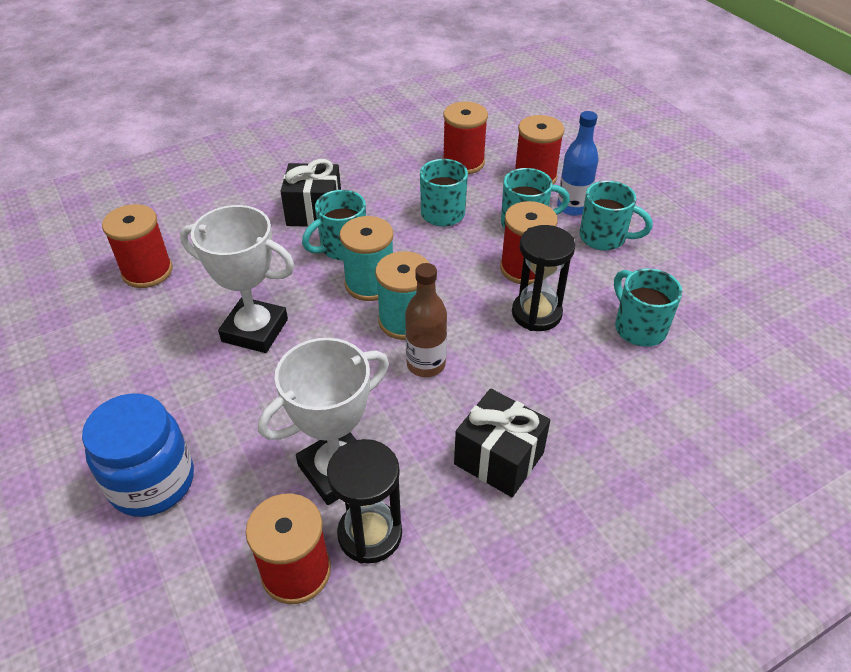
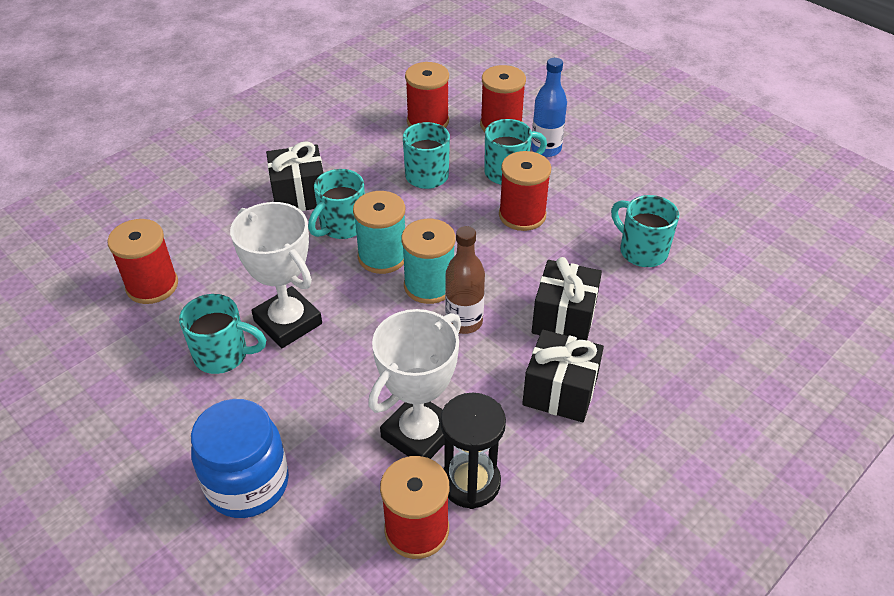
camera: 15 degrees left, 0 degrees up
(255, 330) = (288, 322): white trophy -> white trophy turned 45 degrees clockwise
(530, 382) = (564, 318): none -> black gift
(536, 313) = (547, 255): black hourglass -> none
(604, 238) = (584, 173): turquoise mug -> turquoise mug (223, 355)

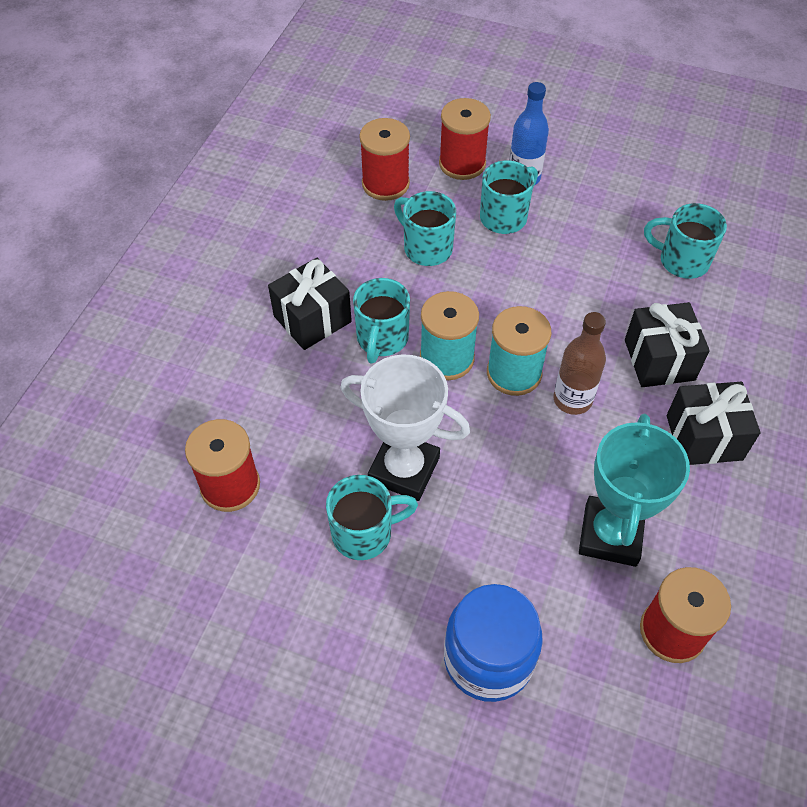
camera: 25 degrees left, 10 degrees up
(419, 434) = (610, 535): white trophy -> turquoise trophy
(470, 482) = (687, 563): black hourglass -> none
(522, 215) = (550, 261): red spool -> none

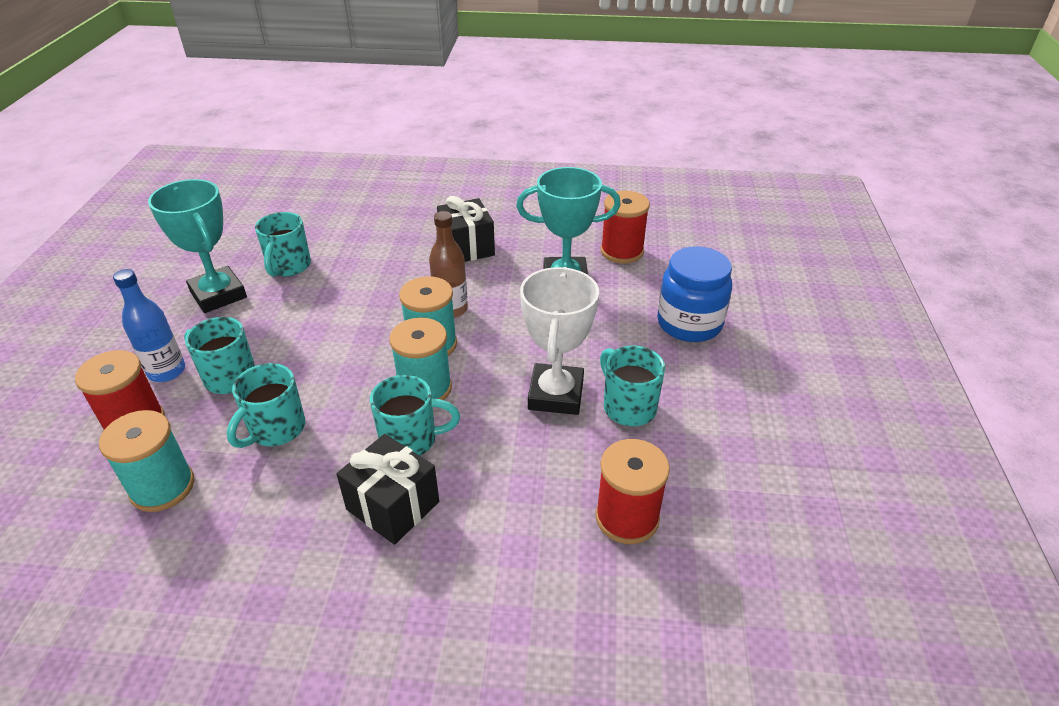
camera: 105 degrees left, 15 degrees down
(385, 184) = (162, 487): red spool -> turquoise spool
(636, 206) = (218, 295): none -> turquoise trophy
(659, 360) = (399, 271): black gift -> none

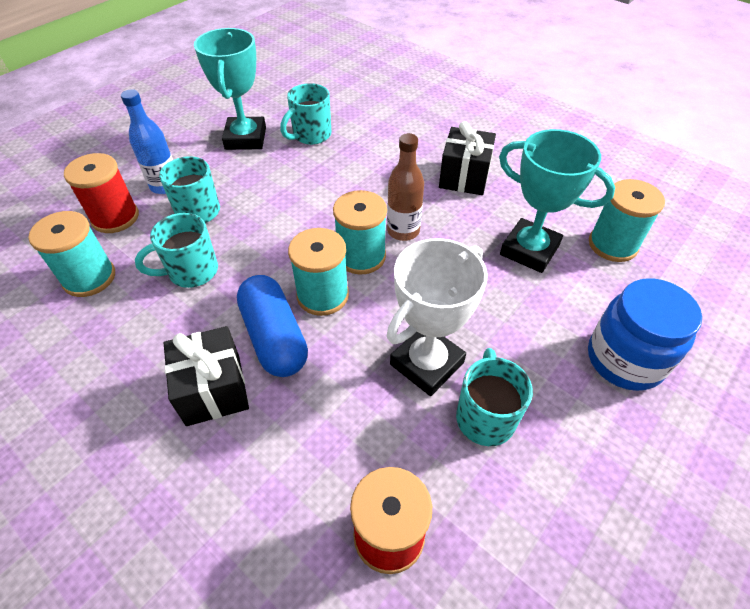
camera: 35 degrees right, 10 degrees up
(411, 440) = (274, 337): turquoise mug -> blue capsule
(622, 251) = (612, 245): red spool -> turquoise spool

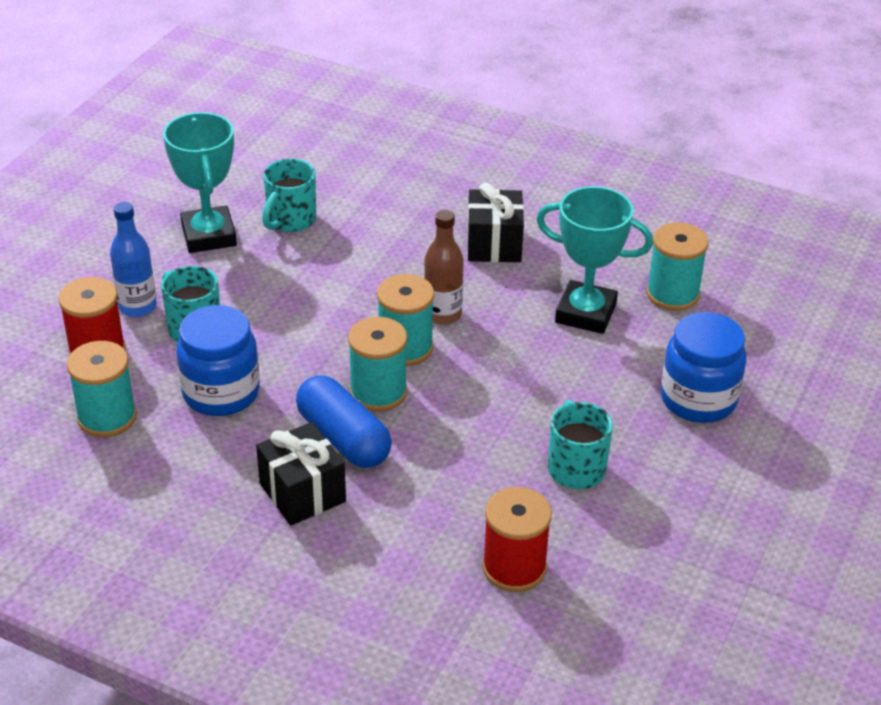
camera: 15 degrees left, 10 degrees down
(191, 272) = (221, 393): turquoise mug -> blue jar
(427, 363) = (508, 435): white trophy -> none

